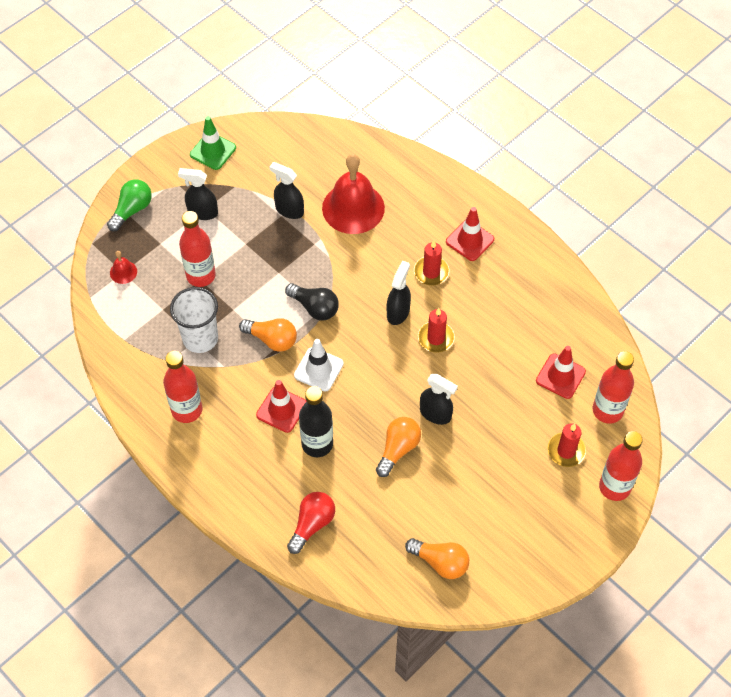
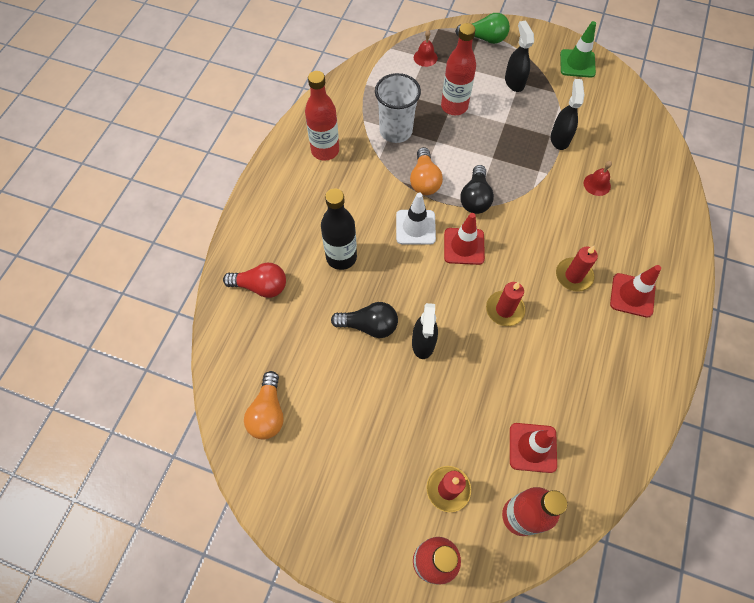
camera: 65 degrees right, 5 degrees up
(281, 409) = (361, 216): red traffic cone -> red traffic cone (464, 246)
(353, 208) = (597, 184): red bell -> red bell, size x0.43
(398, 312) = (512, 266): black spray bottle -> none
(398, 449) = (369, 325): orange light bulb -> black light bulb

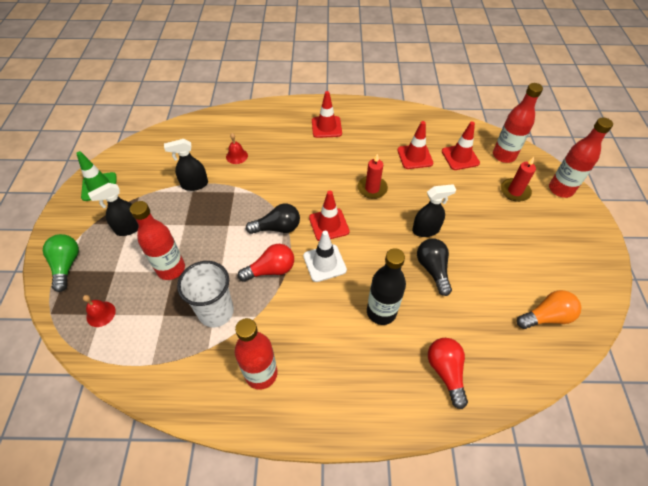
camera: 110 degrees left, 10 degrees down
(424, 180) = (271, 270): orange light bulb -> red light bulb
(548, 385) = (415, 157): none -> red traffic cone
(573, 276) = (325, 157): red candle -> none

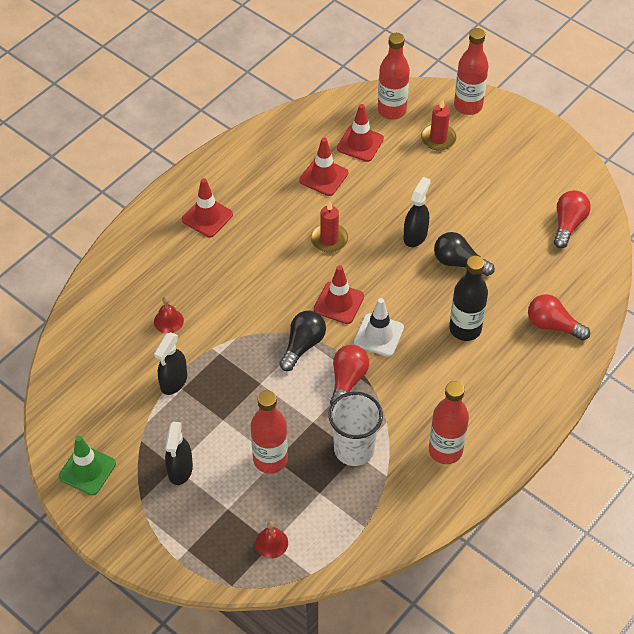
camera: 50 degrees left, 0 degrees up
(67, 265) = (179, 547): green light bulb -> none
(546, 317) = (568, 224): orange light bulb -> red light bulb

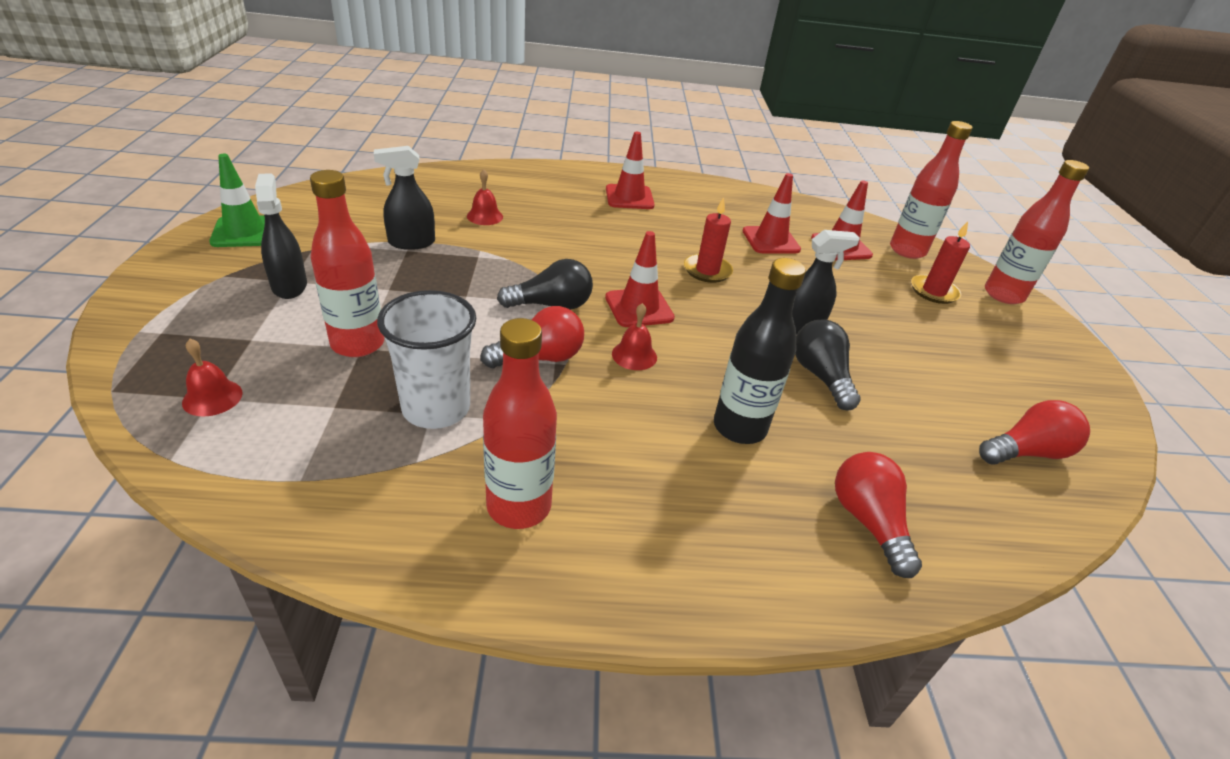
camera: 45 degrees right, 15 degrees down
(180, 469) = (289, 286): black spray bottle -> black spray bottle turned 105 degrees clockwise
(378, 335) = (634, 355): white traffic cone -> red bell

